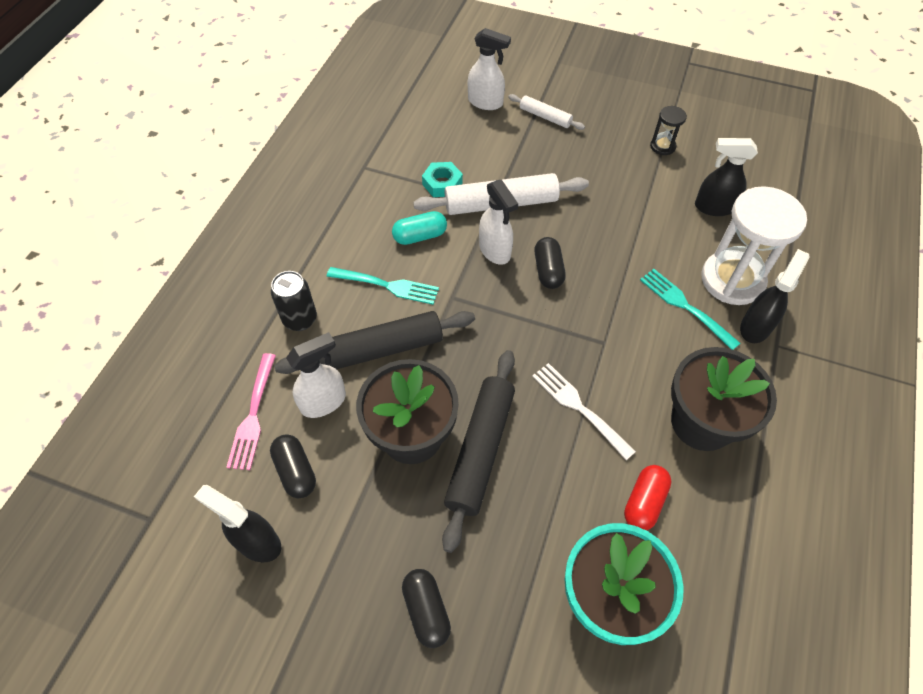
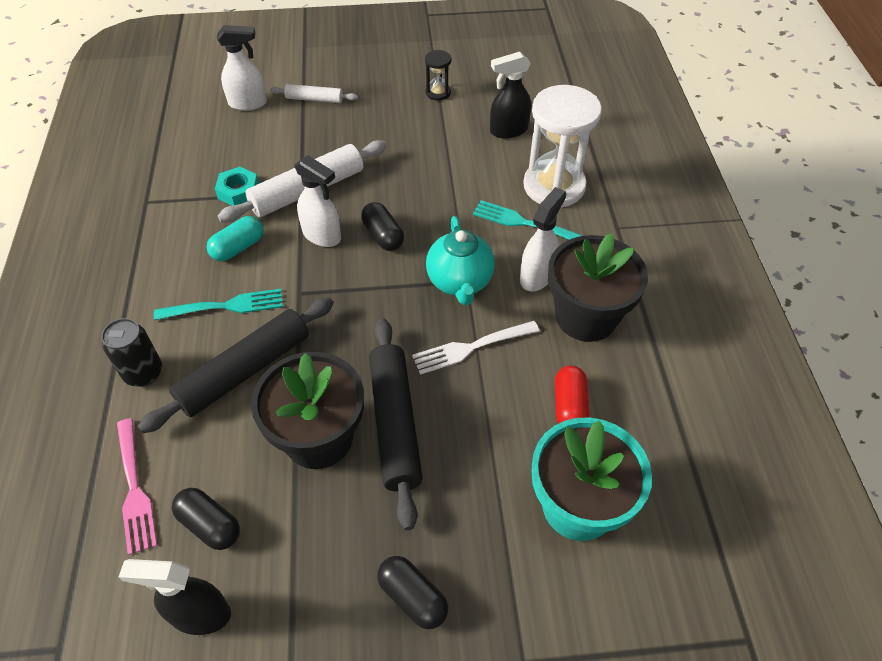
camera: 25 degrees left, 5 degrees down
(324, 402) = (209, 444): white spray bottle -> white spray bottle (537, 276)
(580, 408) = (472, 347): white fork -> white fork turned 45 degrees counterclockwise
(597, 341) = (460, 282): none -> turquoise teapot
(755, 327) = (592, 219): black spray bottle -> none

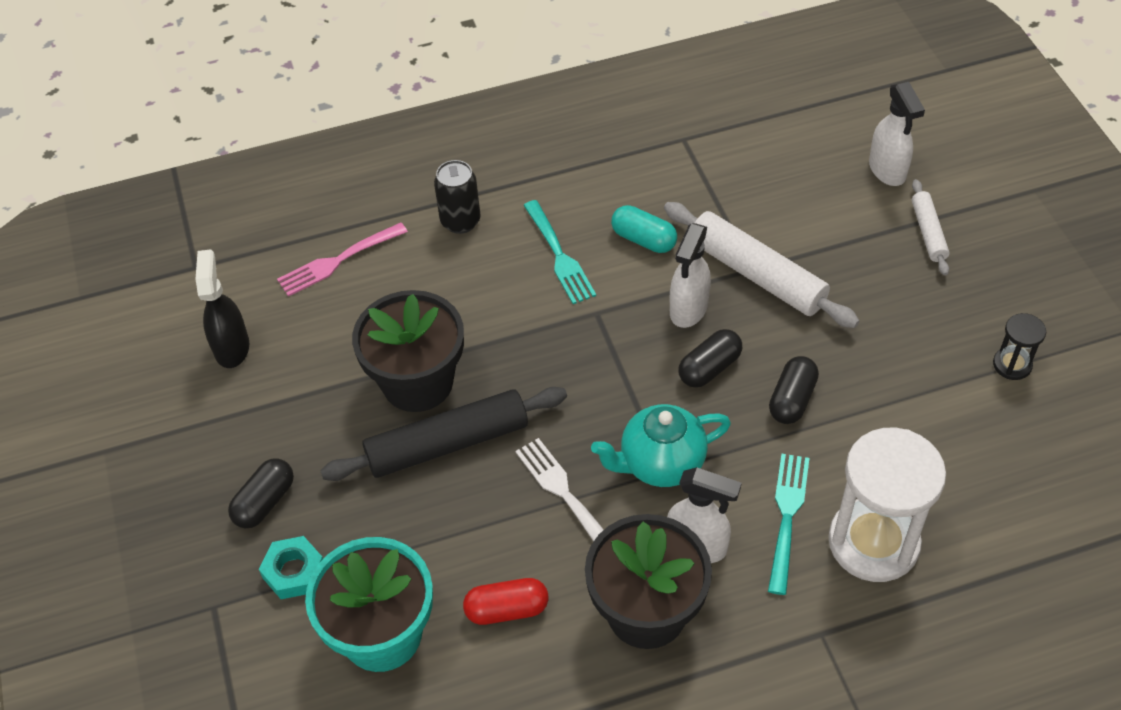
camera: 80 degrees right, 0 degrees up
(210, 525) = (312, 327): black capsule -> black capsule (792, 399)
(238, 191) = (730, 211): turquoise nut -> turquoise nut (294, 572)
(245, 371) = (482, 298): black rolling pin -> none
(508, 130) = (968, 466): black spray bottle -> none

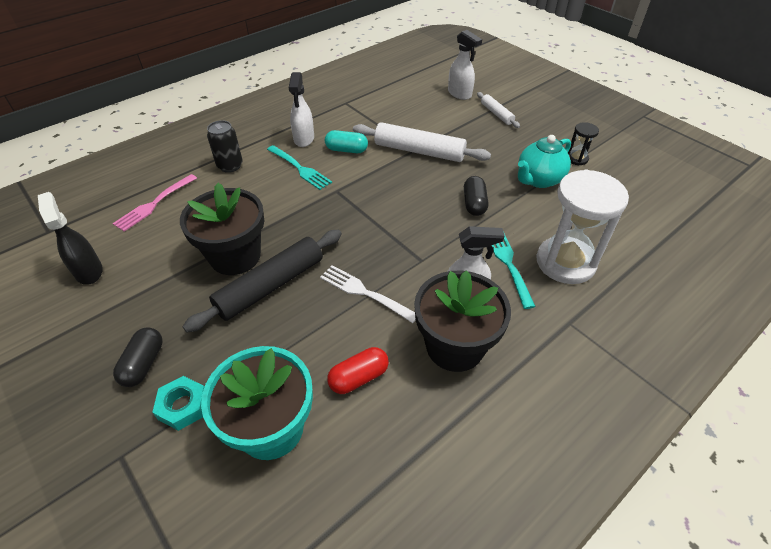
camera: 25 degrees left, 5 degrees down
(660, 463) = (416, 257): turquoise teapot -> turquoise teapot (538, 180)
(688, 309) = (390, 176): white spray bottle -> white spray bottle (304, 139)
(709, 368) = (418, 201): black capsule -> none

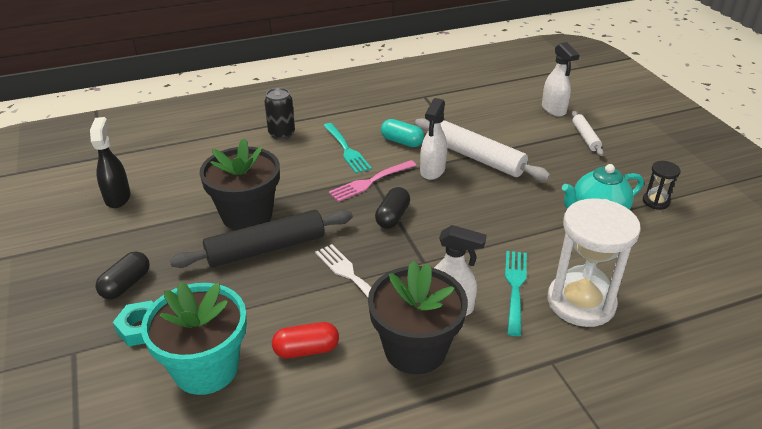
camera: 20 degrees right, 10 degrees down
(155, 203) = (199, 153): pink fork -> pink fork (371, 181)
(304, 139) = (364, 123): white spray bottle -> white spray bottle (432, 171)
(474, 204) = (509, 221): black capsule -> black capsule (392, 217)

